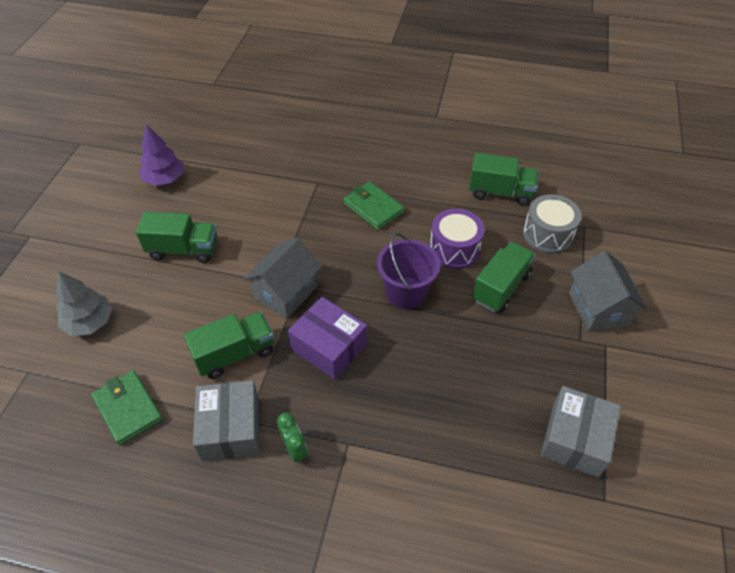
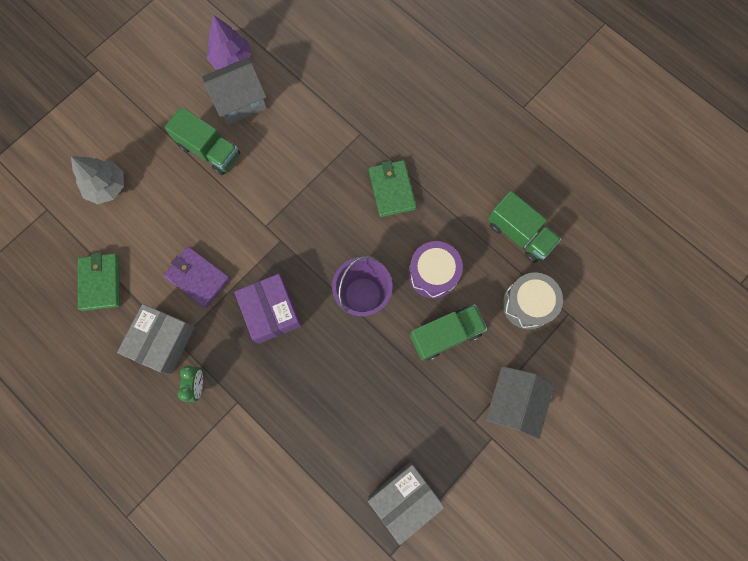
camera: 30 degrees right, 25 degrees up
(235, 354) = (198, 278): green truck -> purple wallet
(286, 293) = (267, 240): grey house -> grey house (240, 102)

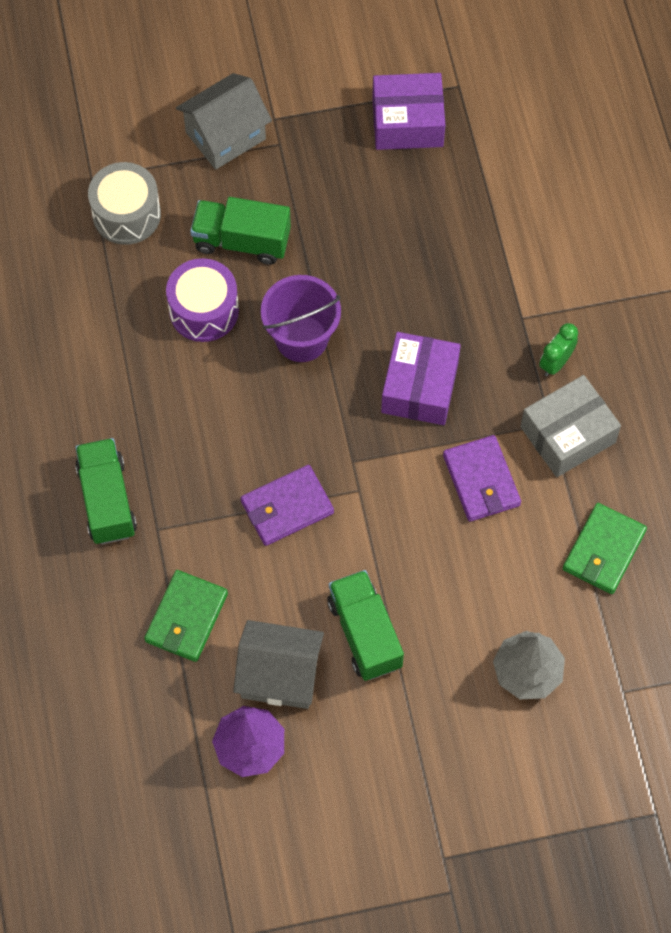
camera: 145 degrees left, 10 degrees down
(299, 190) = (287, 507): none -> purple wallet
(391, 190) = (175, 434): green wallet -> green wallet (186, 618)
(404, 499) = (407, 122): grey box -> purple box
(519, 234) = (70, 290): green truck -> green truck (107, 500)

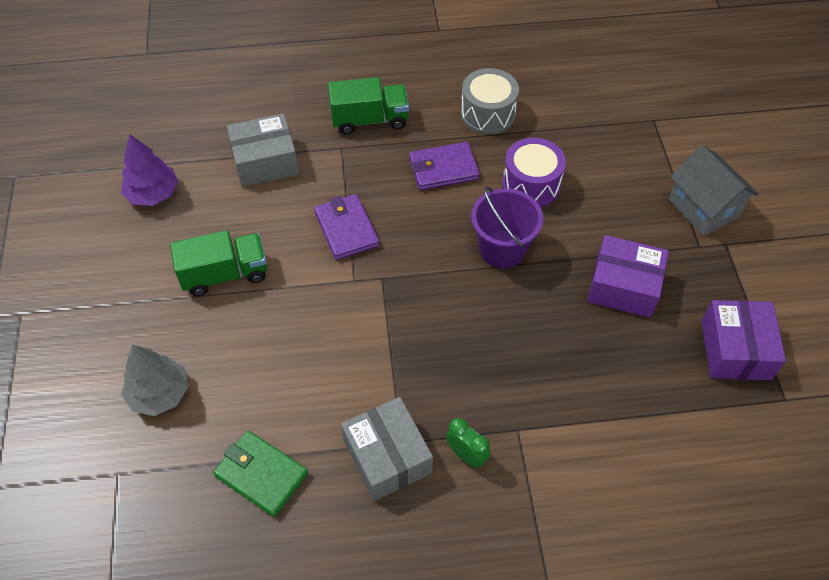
camera: 95 degrees right, 10 degrees down
(126, 214) = (620, 140): grey drum -> grey drum (488, 114)
(186, 618) = (265, 161): green wallet -> grey box
(242, 241) = (598, 213): green truck -> none
(279, 675) = (204, 215): grey house -> none
(420, 387) = (448, 334): purple box -> purple box (623, 286)
(481, 480) = (349, 375): purple wallet -> purple wallet (443, 169)

